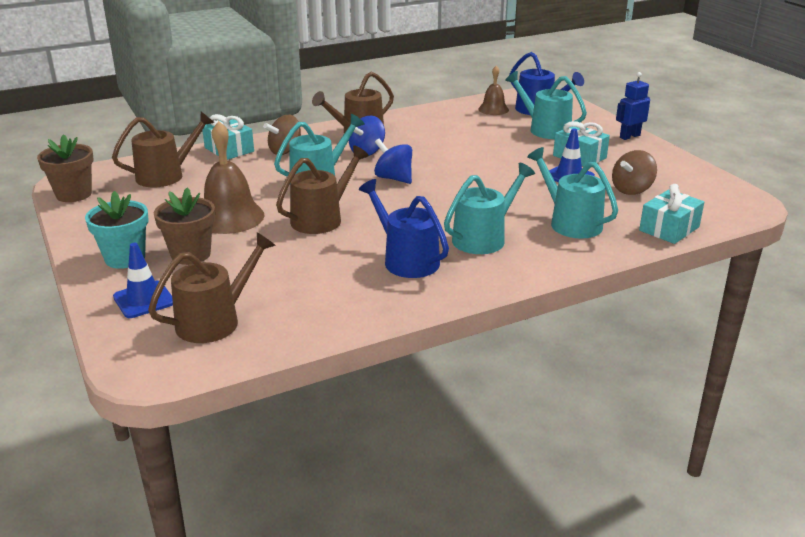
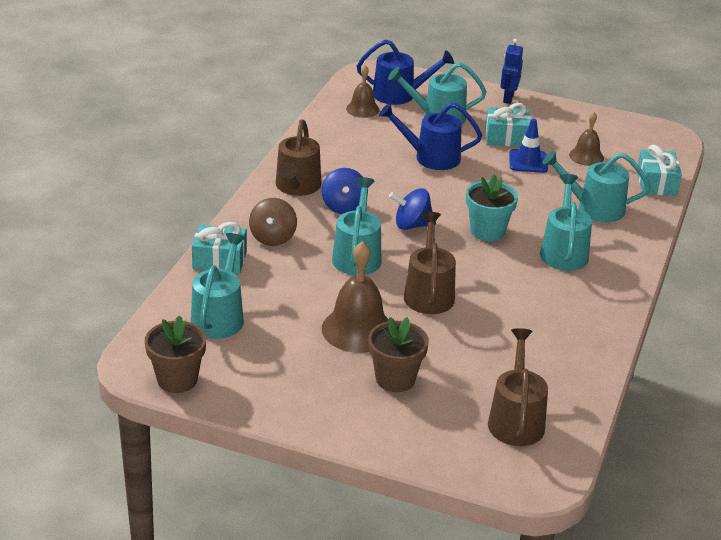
camera: 45 degrees left, 5 degrees up
(125, 258) = (353, 411): turquoise flower pot -> turquoise flower pot (487, 231)
(144, 300) = (438, 435): blue traffic cone -> none
(166, 175) = (219, 317): brown watering can -> turquoise watering can
(406, 260) = (547, 298): blue watering can -> blue watering can (431, 157)
(631, 190) = (586, 156): brown spinning top -> brown bell

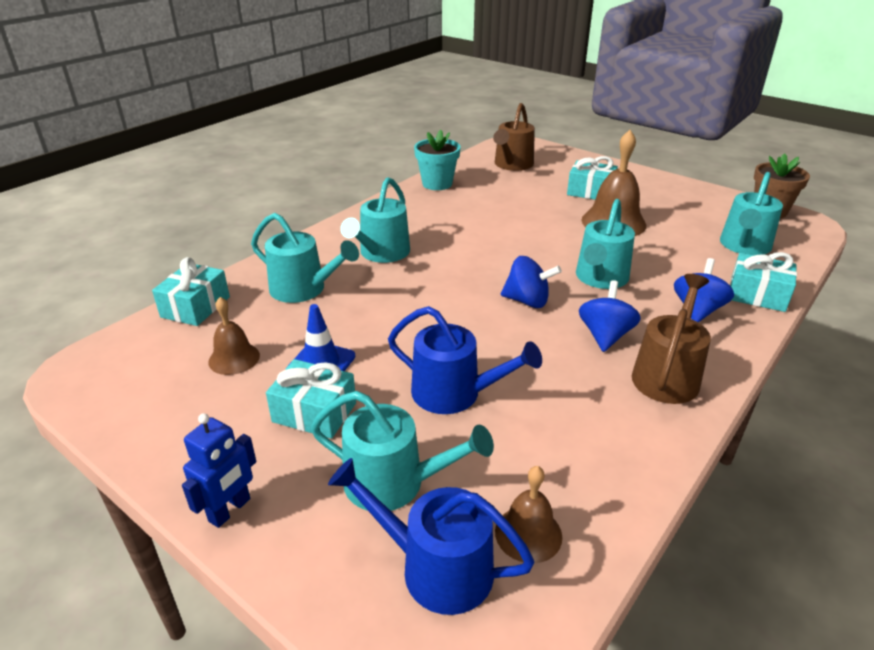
camera: 160 degrees left, 0 degrees up
(273, 238) = (697, 310): brown spinning top -> blue spinning top
(395, 379) = (590, 192): brown flower pot -> turquoise gift
(429, 293) = (538, 238): brown watering can -> none
(487, 231) = (445, 282): turquoise flower pot -> turquoise flower pot (437, 184)

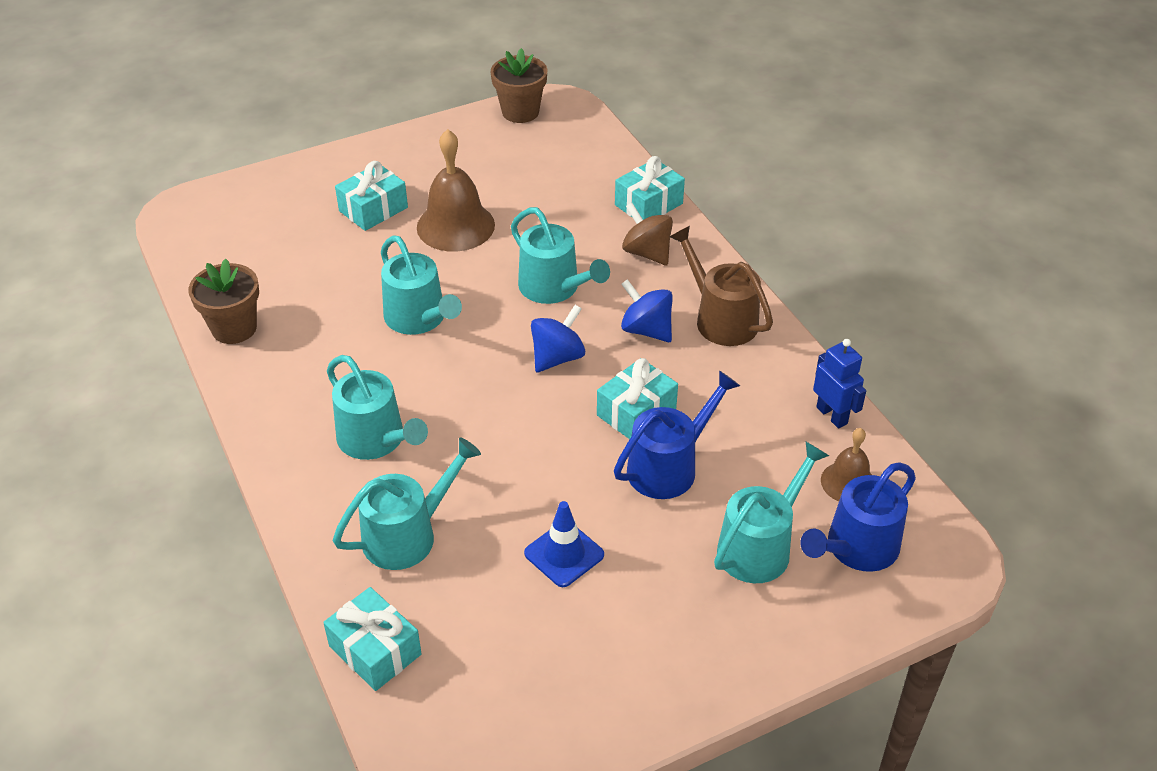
camera: 65 degrees left, 10 degrees up
(230, 510) = (739, 670): blue robot -> blue robot (832, 415)
(234, 358) = (510, 629): brown bell -> none
(314, 412) = (639, 579): turquoise gift -> turquoise gift (636, 412)
(437, 184) = (234, 328): turquoise flower pot -> brown flower pot
(512, 165) = (243, 240): brown watering can -> none
(697, 310) = (647, 253): blue spinning top -> brown spinning top
(744, 246) = (568, 165): turquoise watering can -> turquoise watering can (419, 318)

